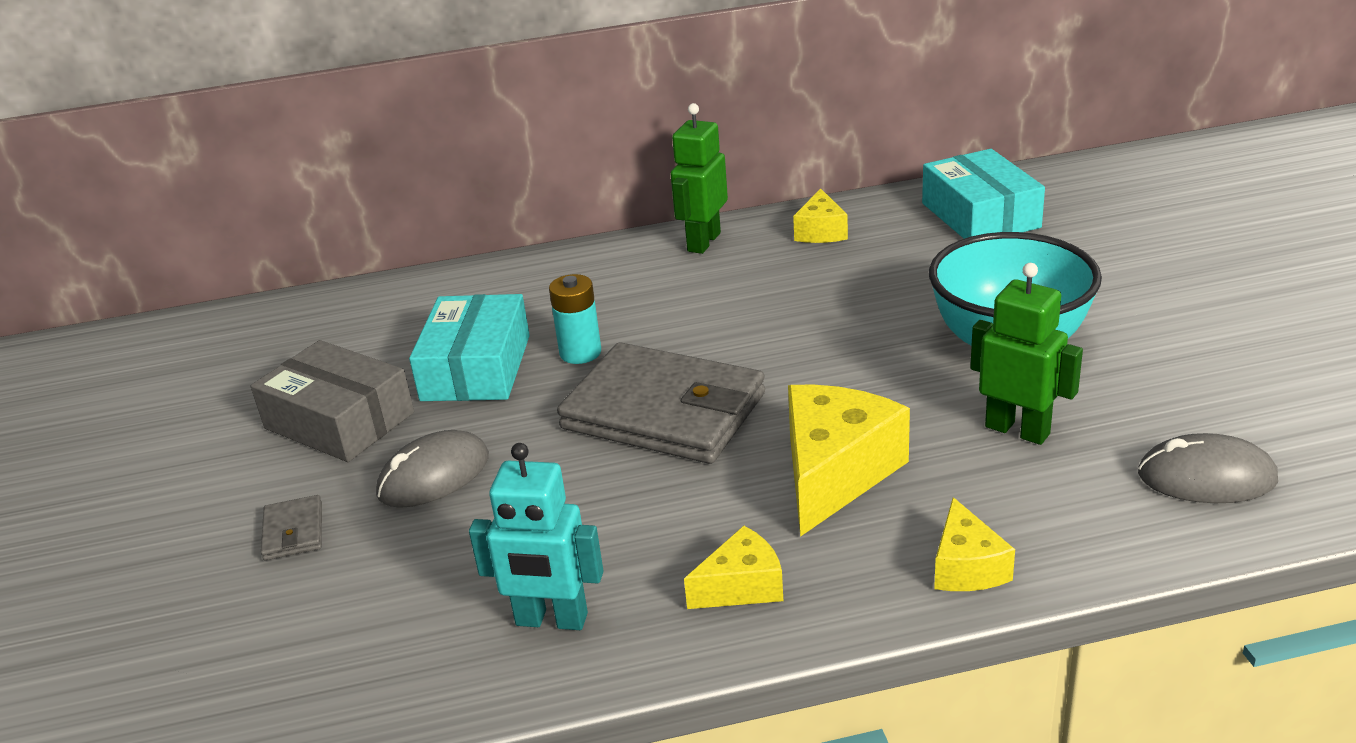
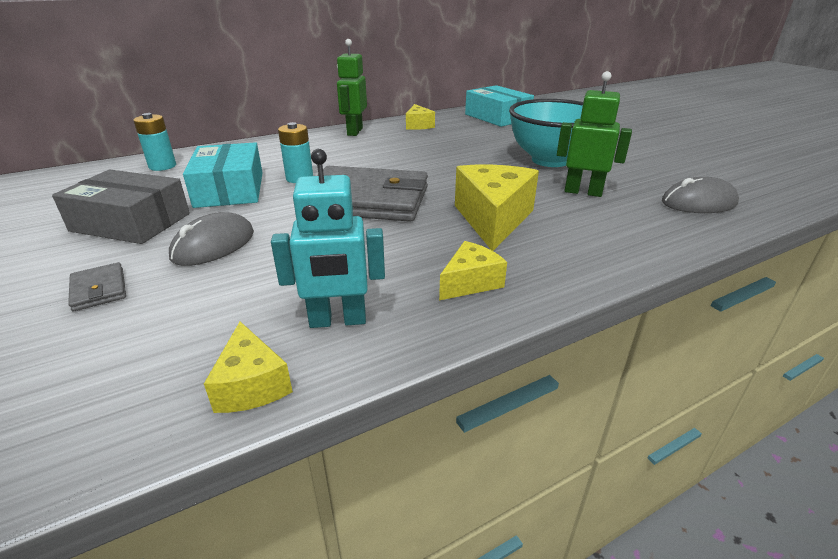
camera: 20 degrees left, 0 degrees up
(393, 307) = (162, 166): none -> turquoise battery
(966, 567) = (607, 255): yellow cheese -> yellow cheese (251, 385)

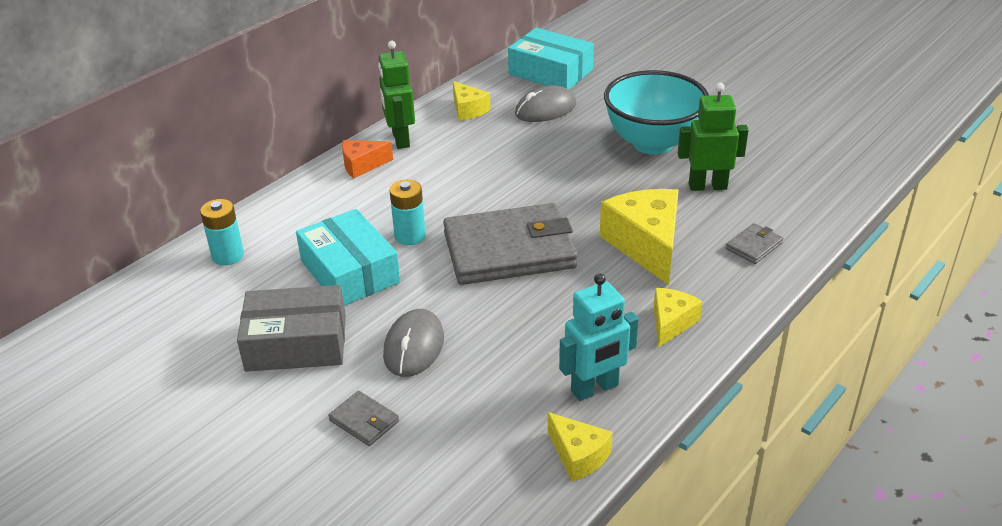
camera: 20 degrees left, 5 degrees up
(313, 139) = (362, 165): none -> orange cheese
(605, 240) = (754, 246): none -> grey wallet
(698, 202) = (813, 176): grey mouse -> grey mouse (545, 109)

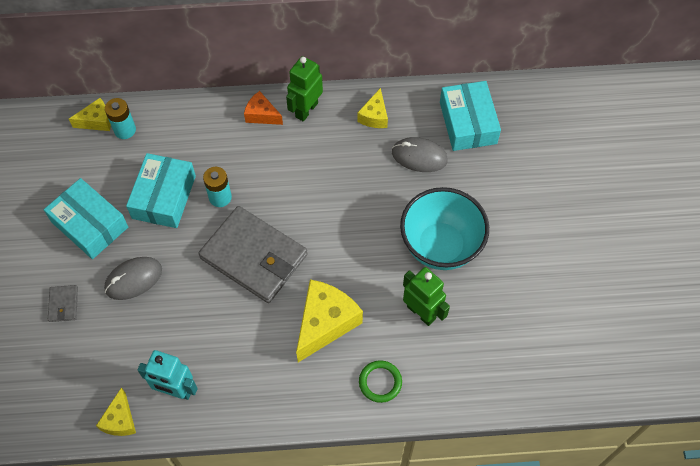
camera: 45 degrees right, 25 degrees up
(296, 343) = (90, 224): grey box -> turquoise box
(671, 323) = (263, 388): yellow cheese -> yellow cheese (97, 121)
(754, 246) = (380, 382): grey wallet -> green ring

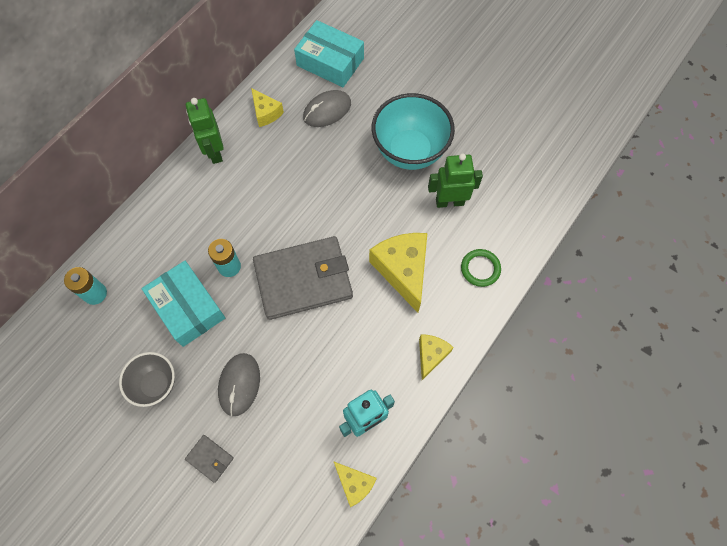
camera: 50 degrees left, 5 degrees up
(90, 224) = (156, 384): turquoise box -> grey bowl
(97, 121) = (63, 310): yellow cheese -> yellow cheese (431, 355)
(262, 115) = (187, 185): orange cheese -> none

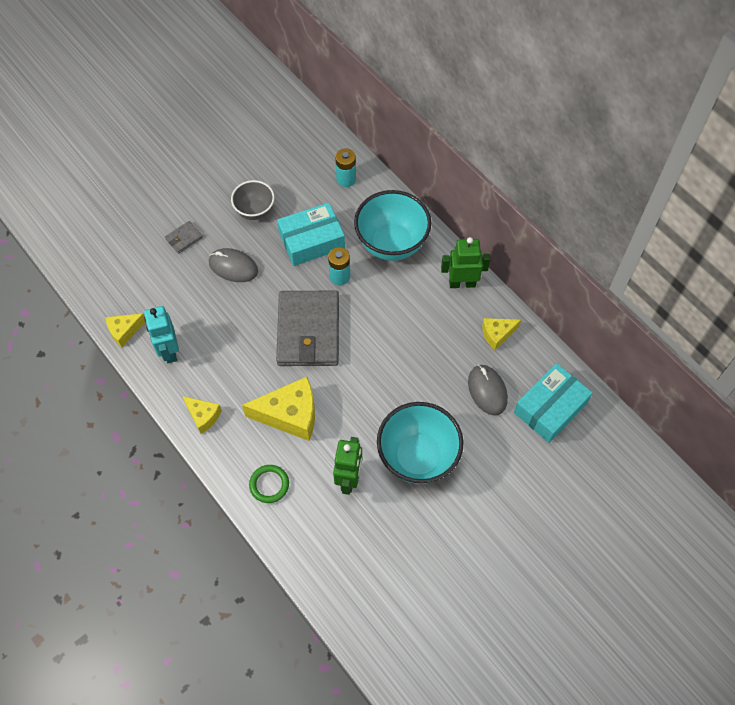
camera: 105 degrees right, 5 degrees down
(178, 226) = (391, 244): none -> turquoise bowl

